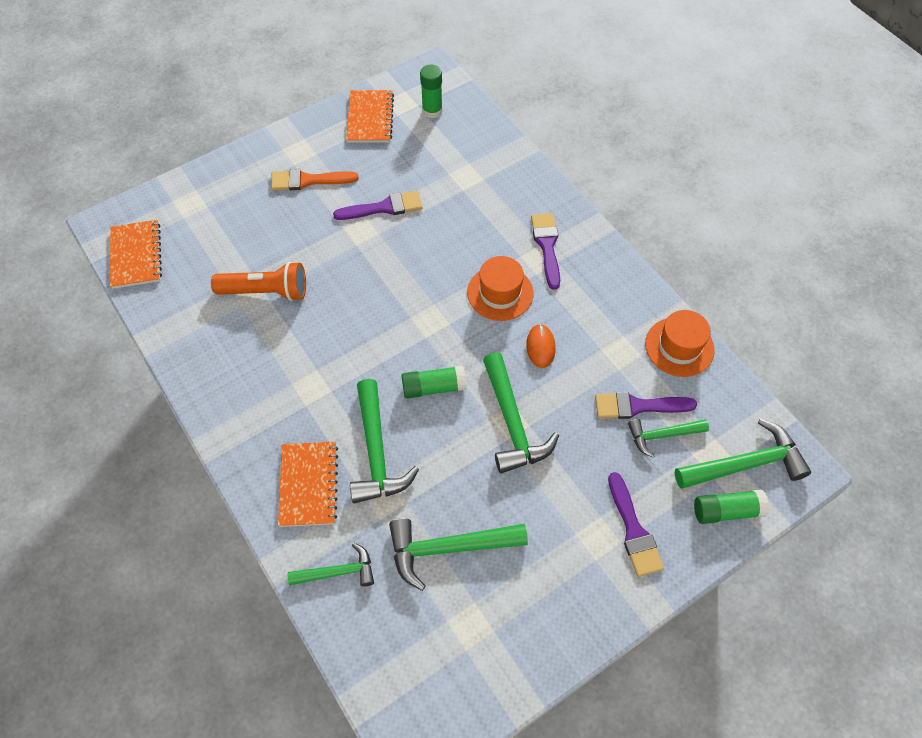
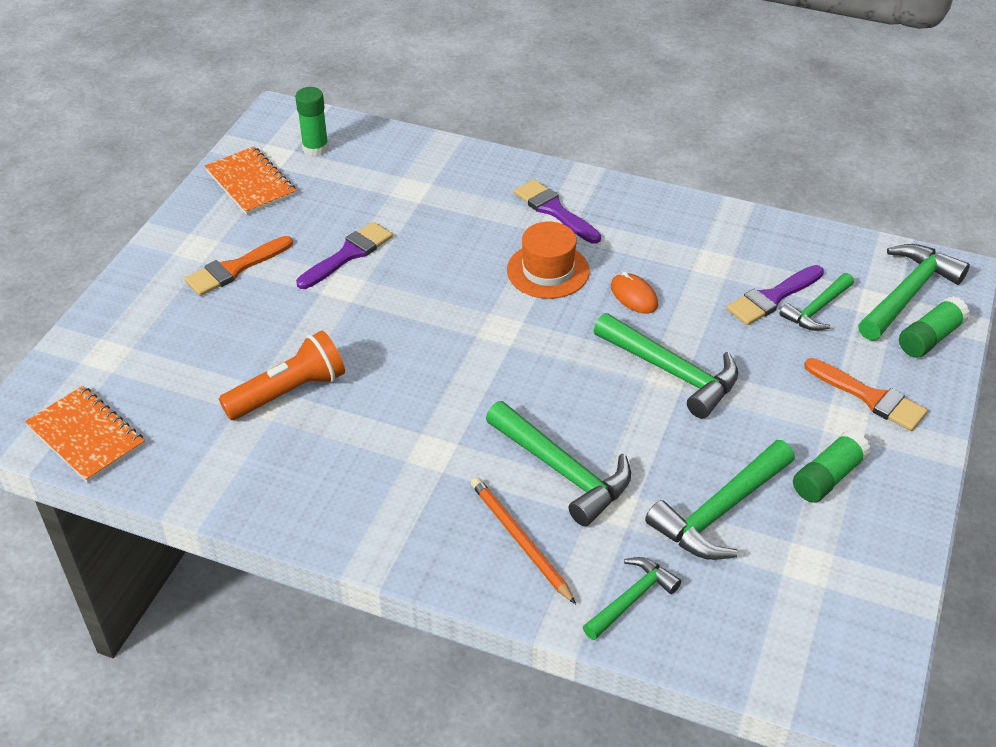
camera: 35 degrees left, 15 degrees down
(308, 485) = (520, 540): orange notebook -> orange pencil
(433, 387) = (563, 383): green glue stick -> green glue stick (828, 477)
(633, 530) = (870, 397): purple brush -> orange brush
(679, 347) = (760, 233): orange hat -> none

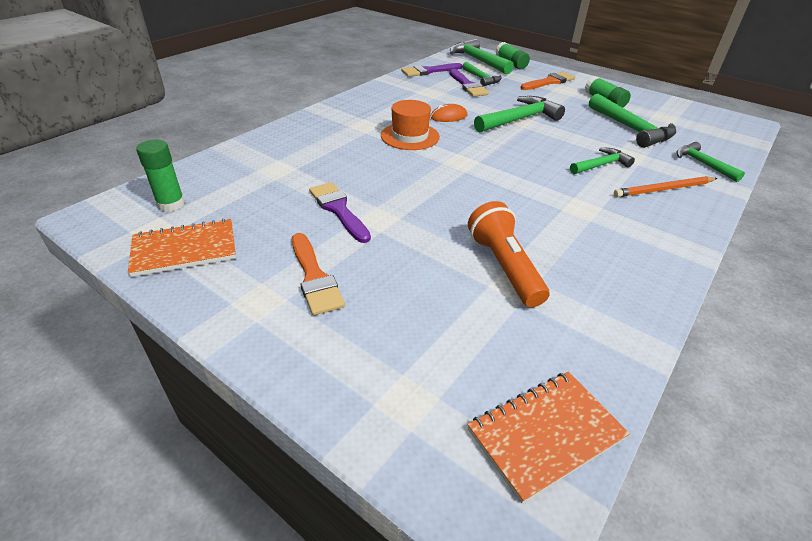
camera: 75 degrees left, 5 degrees down
(554, 210) = (349, 123): purple brush -> purple brush (428, 71)
(563, 471) = (601, 165): green hammer -> green hammer, size x0.61

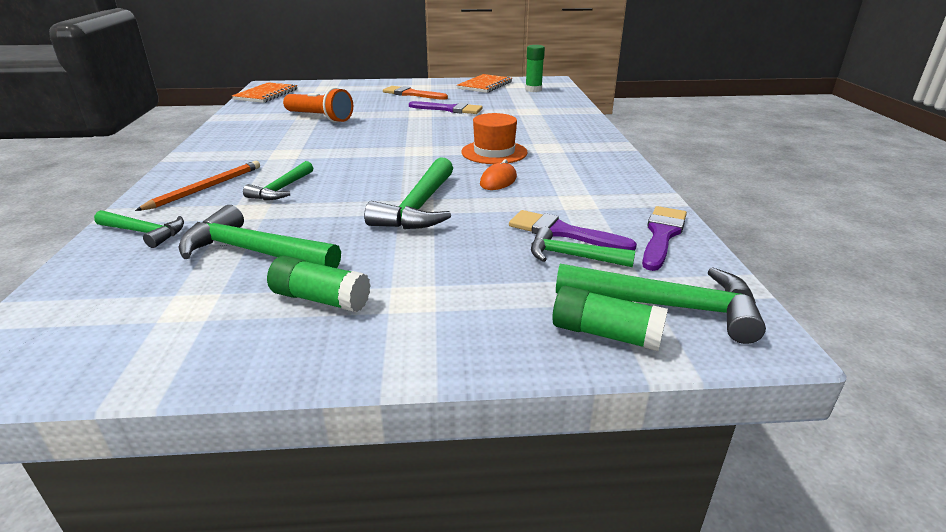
camera: 140 degrees right, 10 degrees down
(549, 82) = (462, 307): orange brush -> none

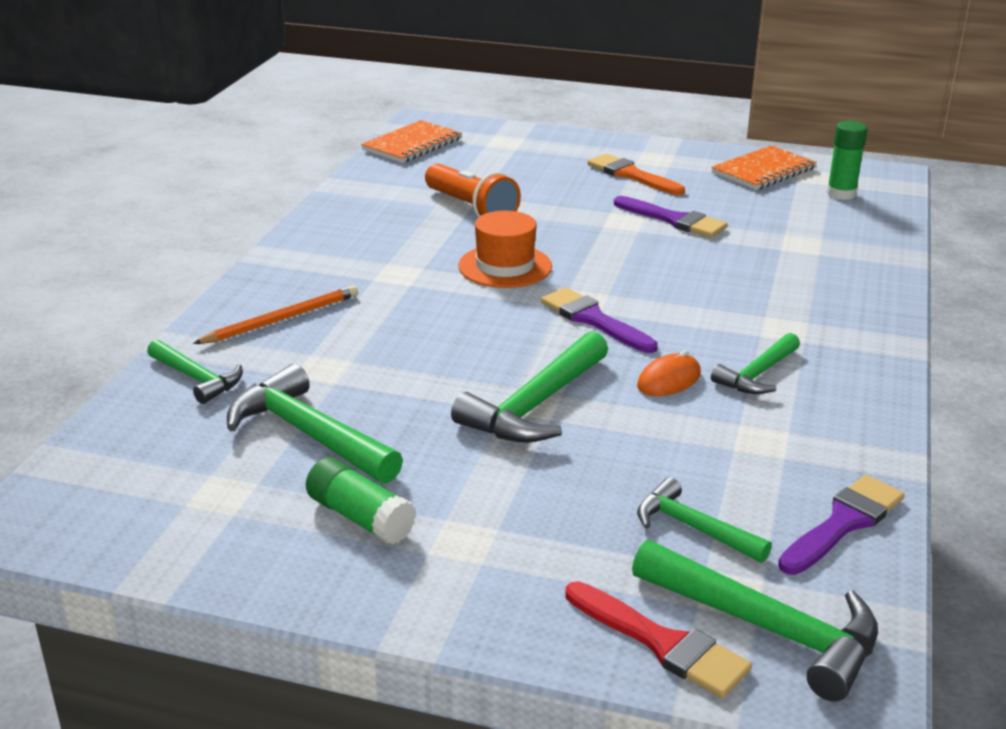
camera: 20 degrees right, 0 degrees up
(281, 189) = (372, 339): green hammer -> green hammer (757, 374)
(494, 152) = (693, 324): orange hat -> orange hat (505, 266)
(562, 232) = (705, 488): purple brush -> purple brush (593, 320)
(605, 334) = (662, 644): green glue stick -> red brush

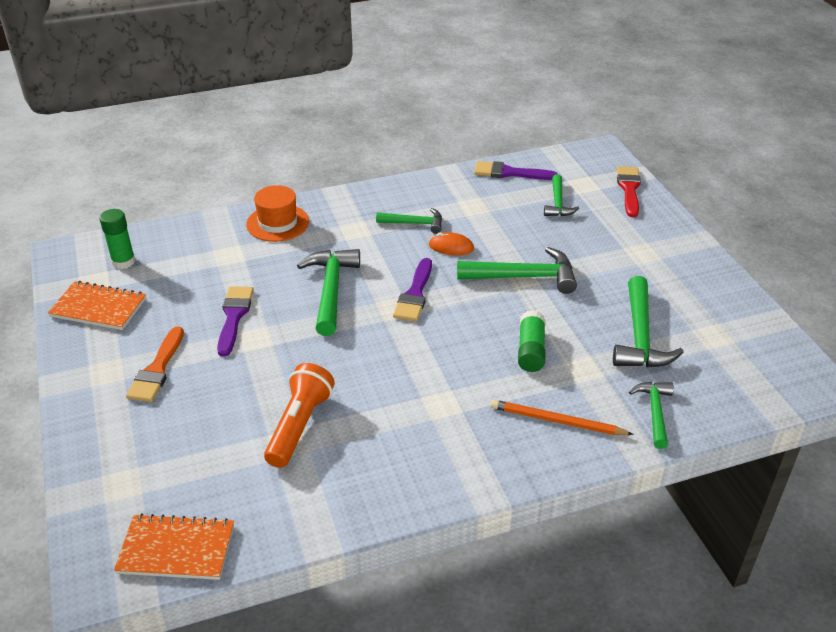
camera: 125 degrees left, 10 degrees up
(360, 517) = (668, 286): green glue stick -> green glue stick (531, 350)
(505, 266) = (381, 360): orange hat -> orange hat (278, 223)
(767, 629) = (592, 172): green hammer -> green hammer (331, 290)

